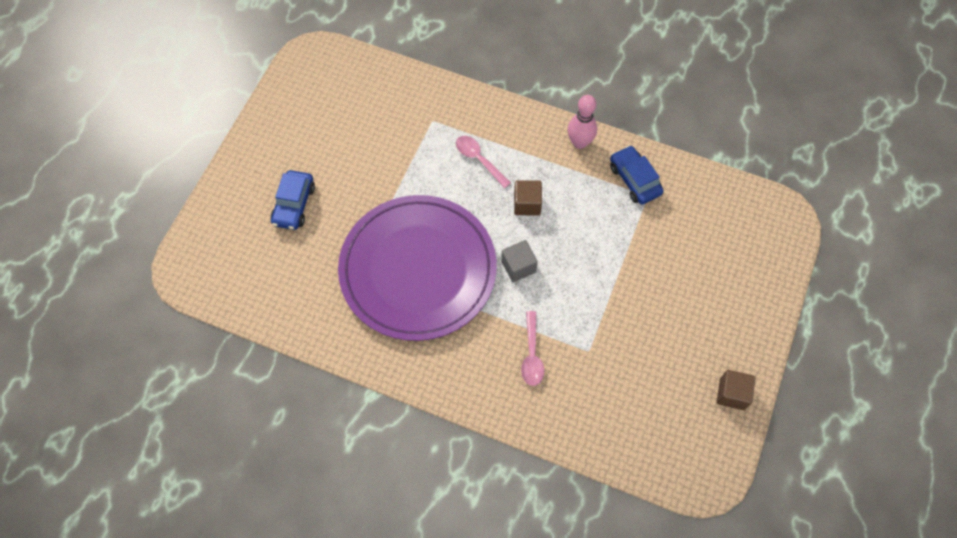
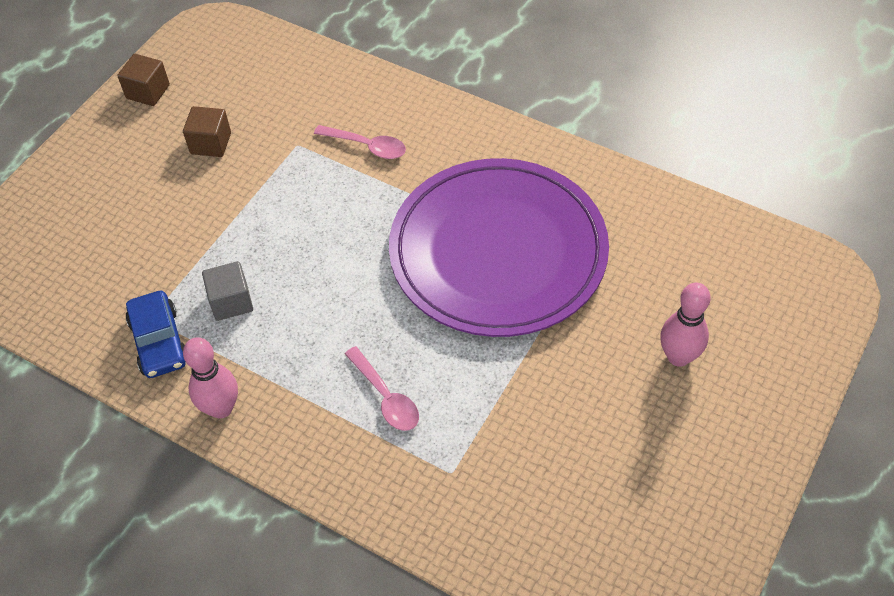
camera: 170 degrees left, 10 degrees down
(294, 205) = (678, 357): blue car -> pink bowling pin
(518, 266) = (360, 243): grey cube -> grey cube (231, 301)
(527, 204) = (328, 323): brown cube -> brown cube (211, 143)
(532, 355) = (367, 146): pink spoon -> pink spoon turned 105 degrees clockwise

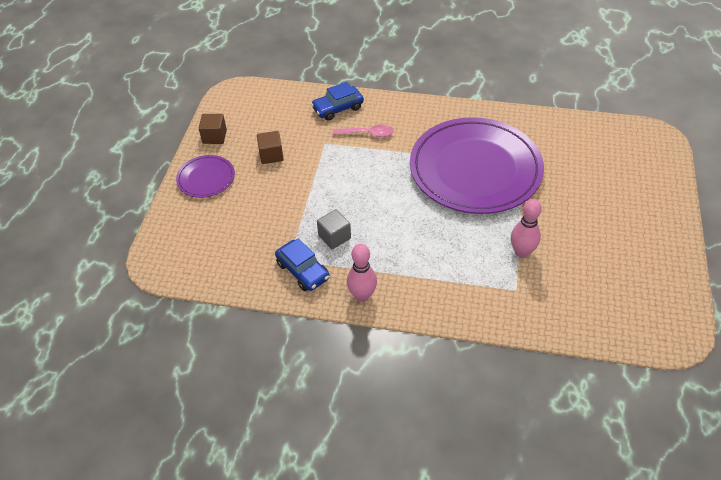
camera: 20 degrees left, 5 degrees down
(103, 155) = (206, 178): none -> purple plate
(345, 92) = (338, 108): none -> blue car
(386, 397) = (456, 261): pink spoon -> none
(678, 357) = (603, 196): pink bowling pin -> pink bowling pin (522, 252)

